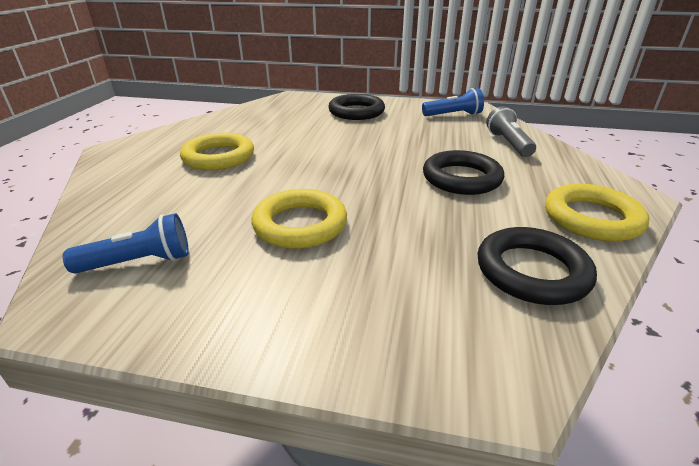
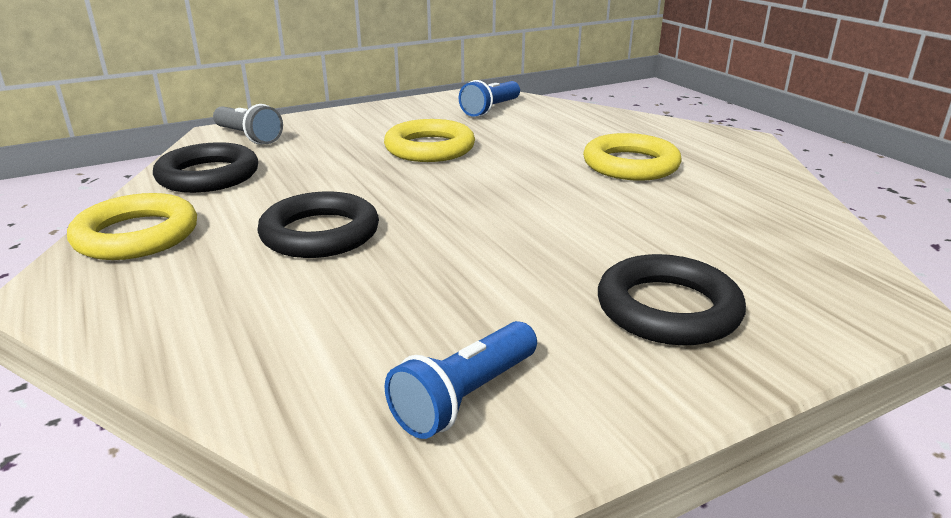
camera: 140 degrees right, 5 degrees down
(508, 144) = (277, 334): grey flashlight -> grey flashlight (248, 137)

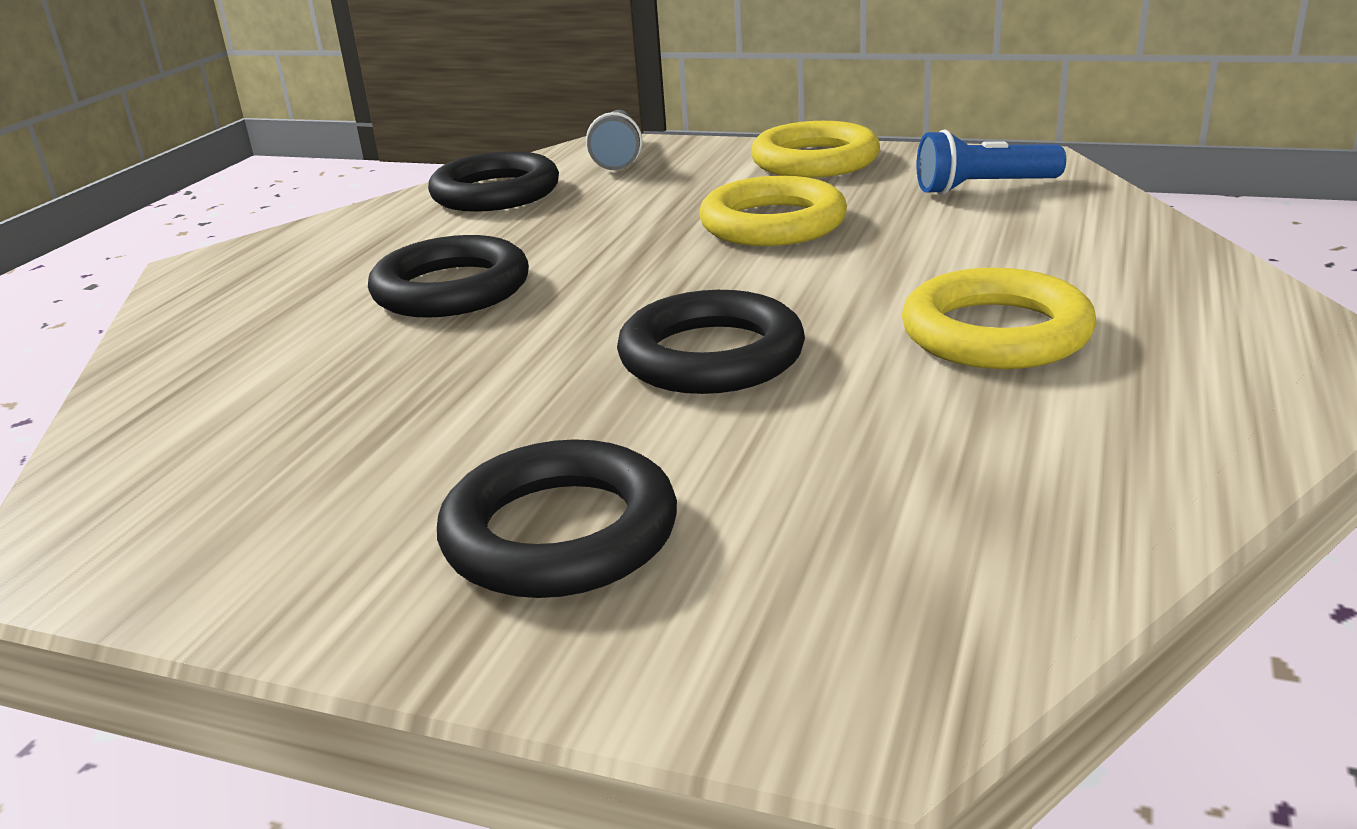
camera: 50 degrees right, 0 degrees up
(136, 235) = (331, 237): yellow ring -> yellow ring (815, 161)
(465, 397) = (210, 502): blue flashlight -> none
(546, 213) = (711, 356): none -> black ring

